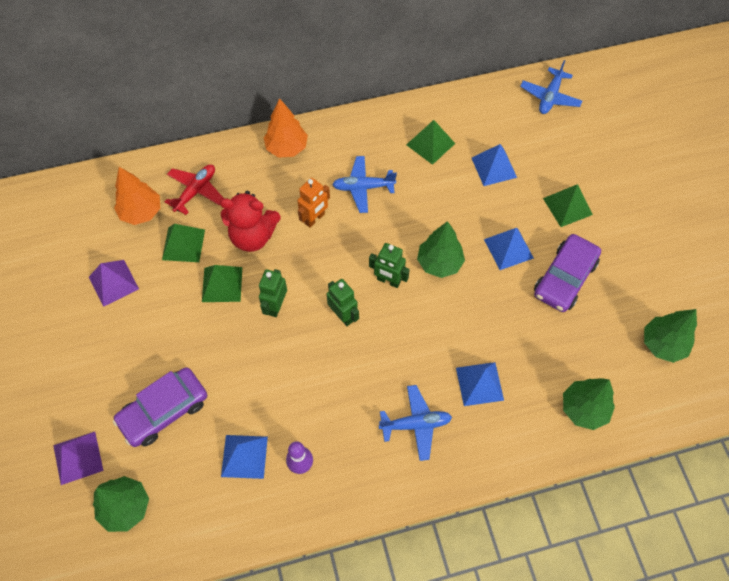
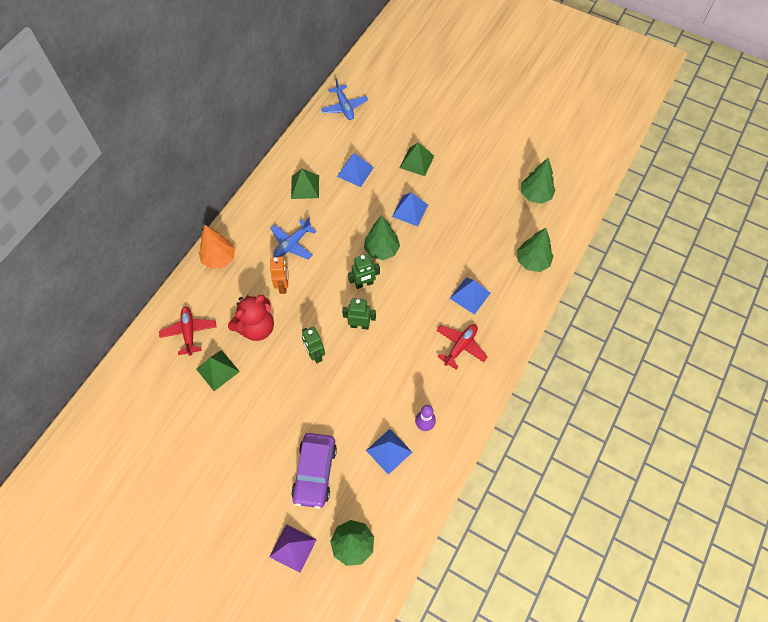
camera: 45 degrees left, 0 degrees up
(113, 283) = (198, 432): purple pyramid -> none
(141, 212) = (167, 375): orange tree -> none
(222, 284) = (269, 371): green pyramid -> none
(416, 424) = (460, 346): blue plane -> red plane
(565, 278) = (455, 202): purple car -> none

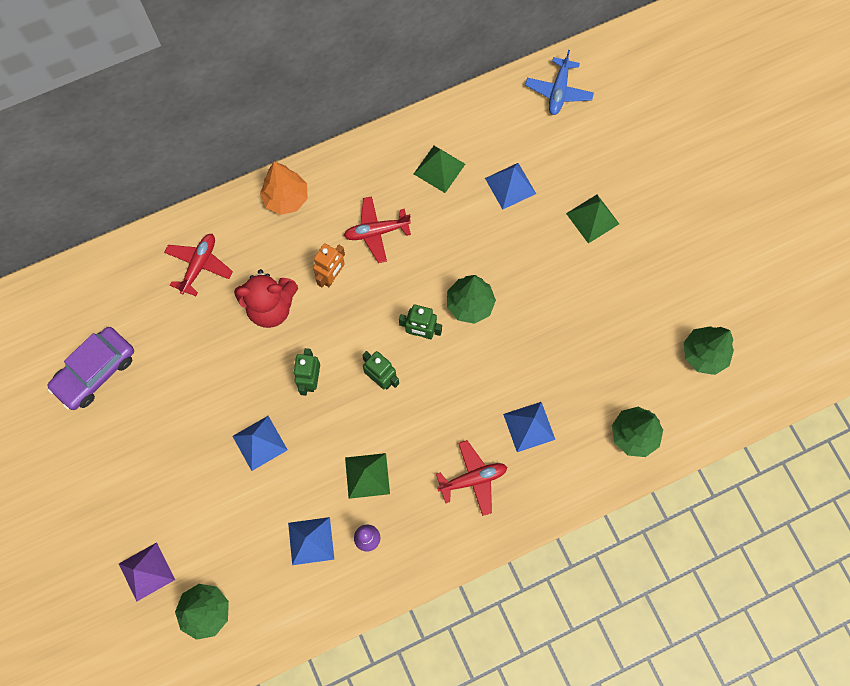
camera: 35 degrees right, 10 degrees up
(217, 370) = (199, 328): green pyramid -> green pyramid (367, 475)
(292, 244) = (376, 232): blue plane -> red plane
(315, 472) = (221, 509): purple car -> purple car (95, 371)
(410, 210) = (538, 276): blue pyramid -> blue pyramid (260, 443)

